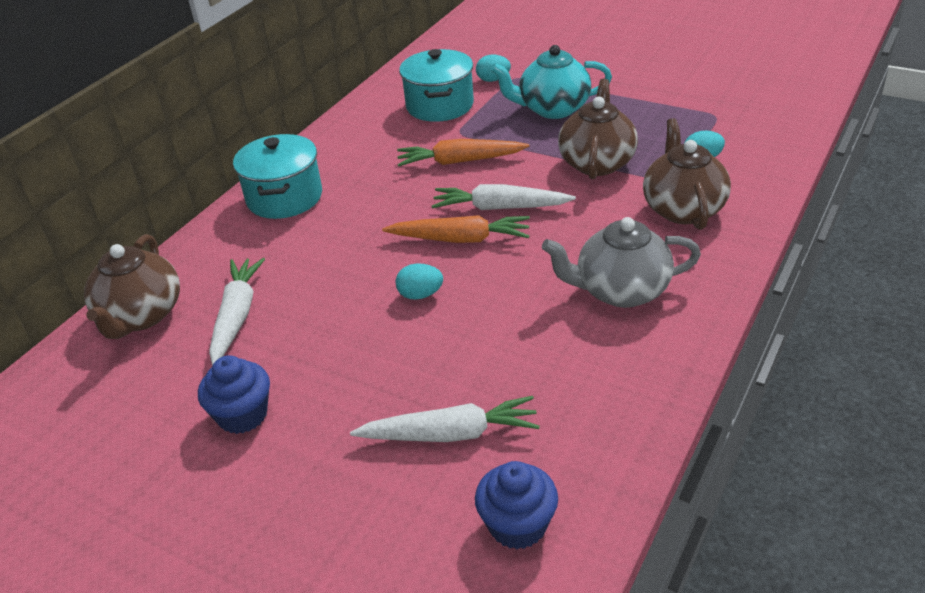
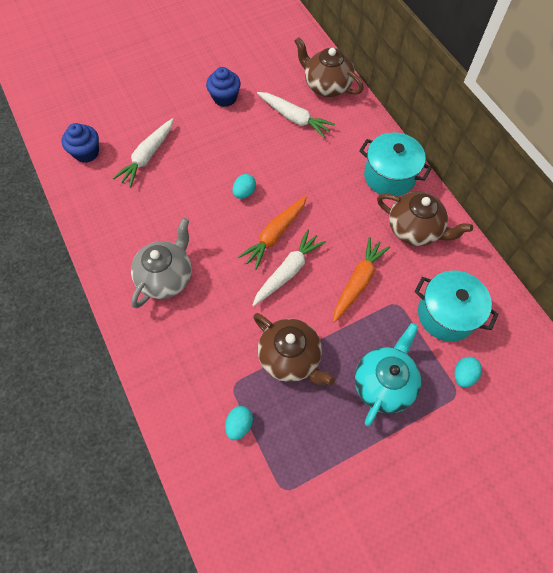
camera: 120 degrees right, 25 degrees up
(683, 209) = (201, 365): brown teapot -> brown teapot (415, 229)

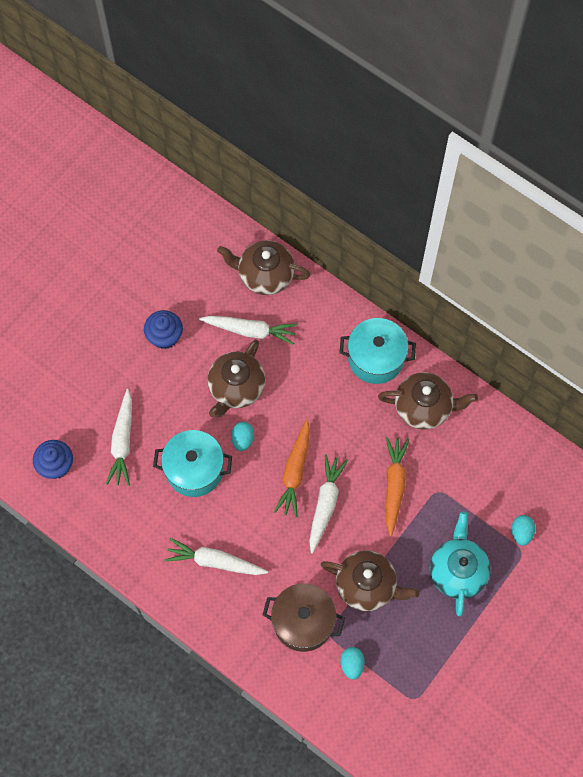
camera: 25 degrees left, 5 degrees up
(166, 277) = (214, 561): grey teapot -> white carrot
(214, 364) = (303, 622): none -> brown pot
(260, 154) = (236, 388): none -> brown teapot
(446, 314) = (485, 482): turquoise pot -> turquoise pot (194, 470)

